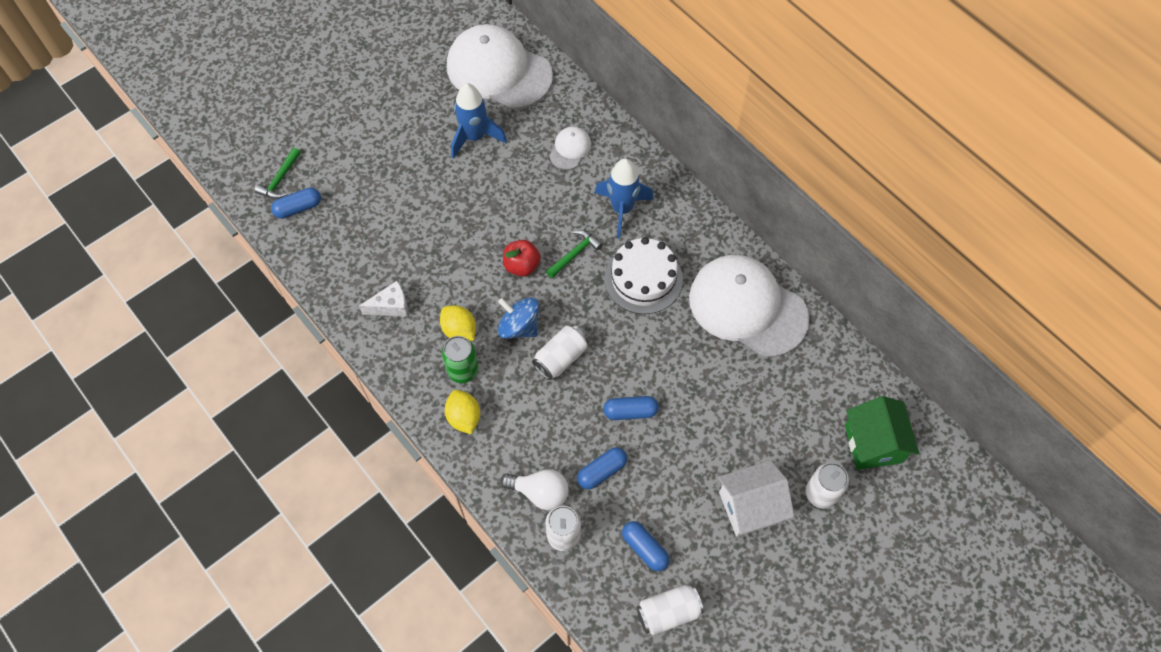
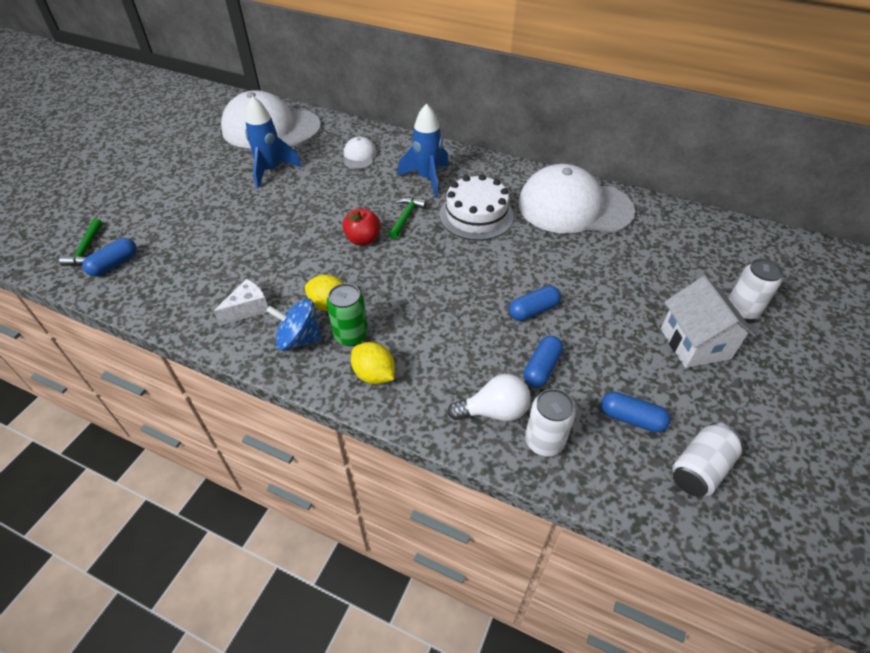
camera: 25 degrees left, 15 degrees down
(519, 326) = (387, 283): blue spinning top -> blue spinning top (299, 339)
(560, 358) = (441, 293): white can -> none
(750, 507) = (695, 343): white house -> white house turned 60 degrees counterclockwise
(873, 444) = (747, 260): green house -> none

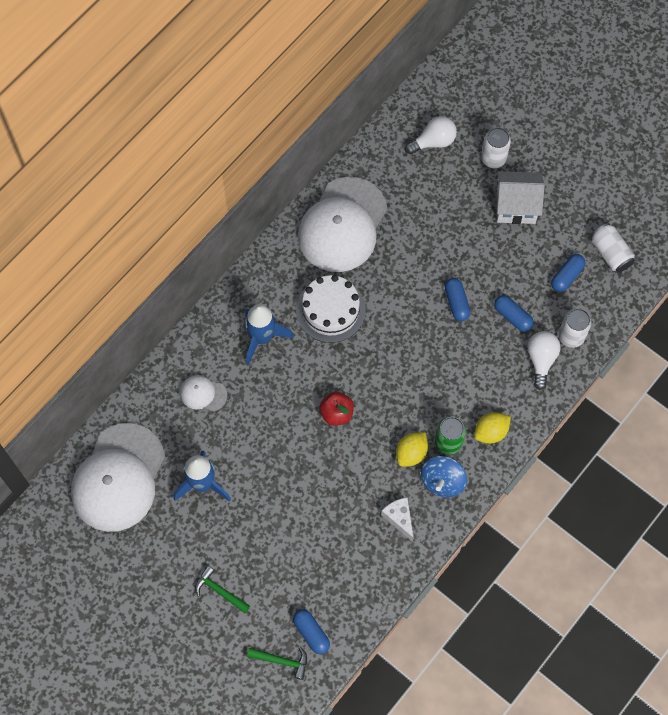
camera: 75 degrees left, 20 degrees up
(406, 217) = (316, 370): green hammer -> green hammer (219, 591)
(720, 255) = (433, 142): none -> white light bulb

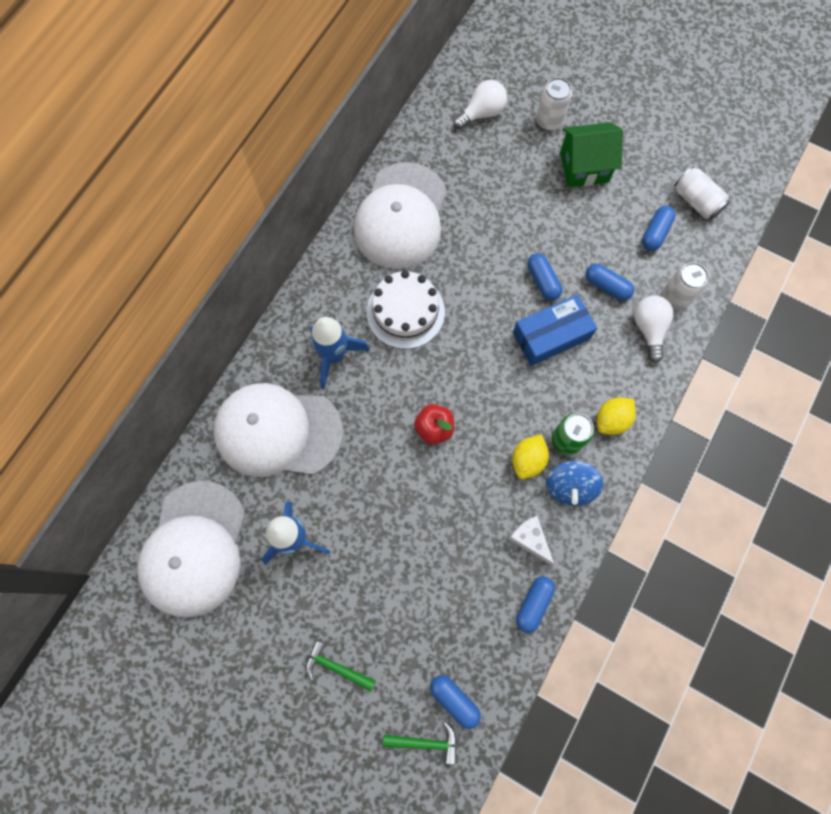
camera: 10 degrees left, 5 degrees up
(203, 394) = (278, 431): white cap -> white cap, size x2.32
(392, 570) = (533, 604): none -> blue capsule
(454, 351) = (551, 335): none -> blue box
(516, 206) = (584, 167): white house -> green house

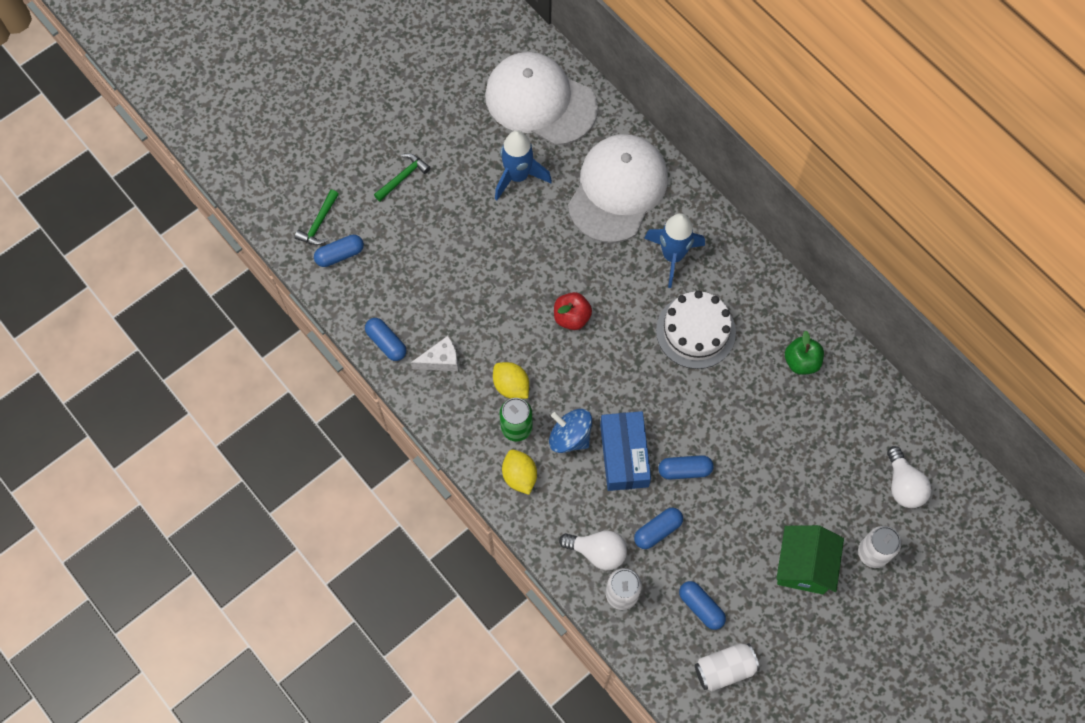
camera: 110 degrees right, 5 degrees down
(401, 216) = (801, 361): white cap -> green apple
(569, 487) = (472, 413): blue spinning top -> blue spinning top (570, 437)

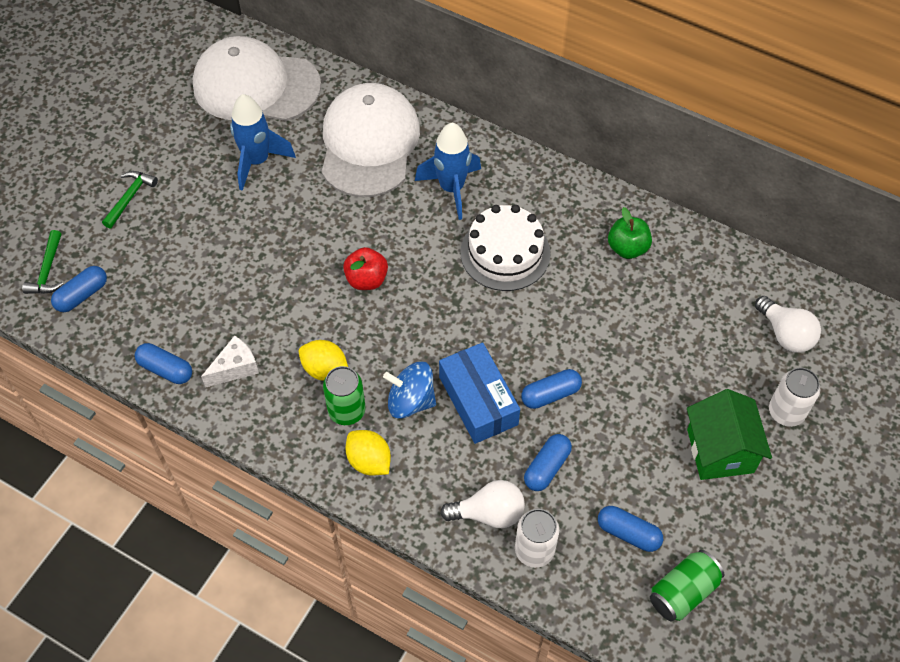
camera: 20 degrees left, 10 degrees down
(724, 669) = (683, 592): white can -> green can

